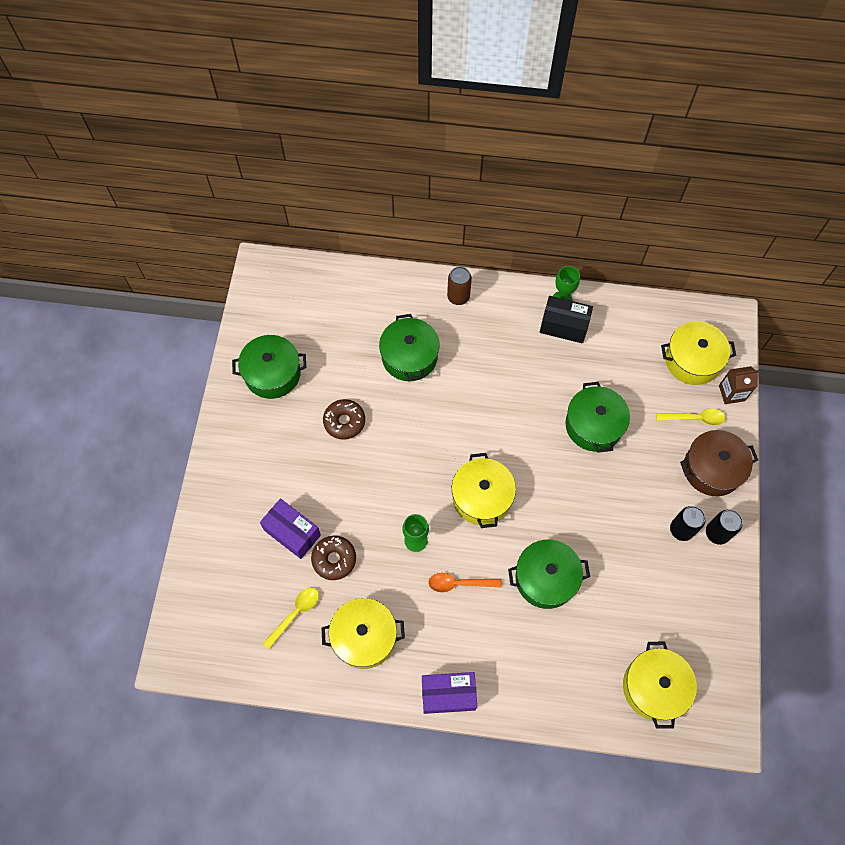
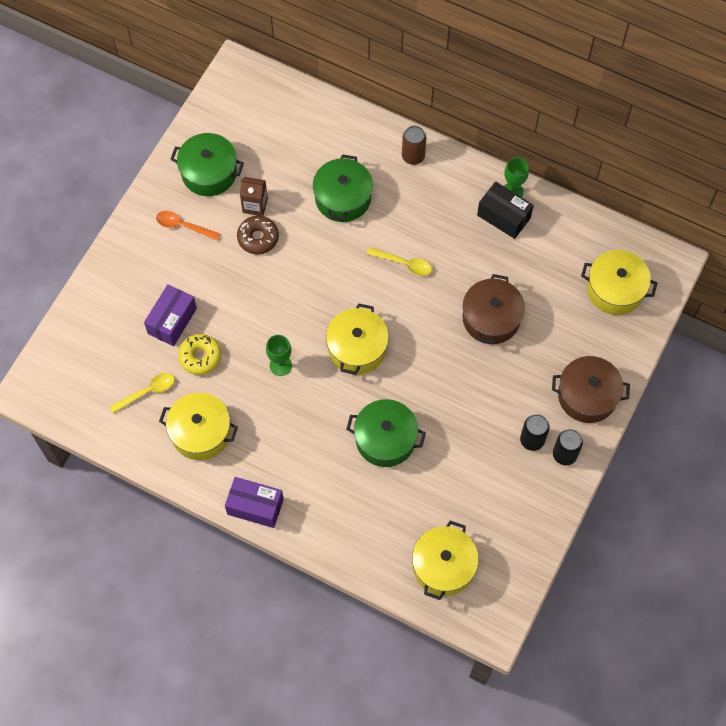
camera: 20 degrees right, 0 degrees up
(292, 532) = (172, 321): purple box -> purple box turned 60 degrees clockwise
(334, 559) = (200, 357): brown donut -> yellow donut
(459, 583) = (304, 416): orange spoon -> orange spoon (183, 226)
(593, 425) = (491, 318): green pot -> brown pot
(695, 418) = (592, 344): yellow spoon -> yellow spoon (404, 264)
(731, 393) = (640, 332): brown carton -> brown carton (255, 205)

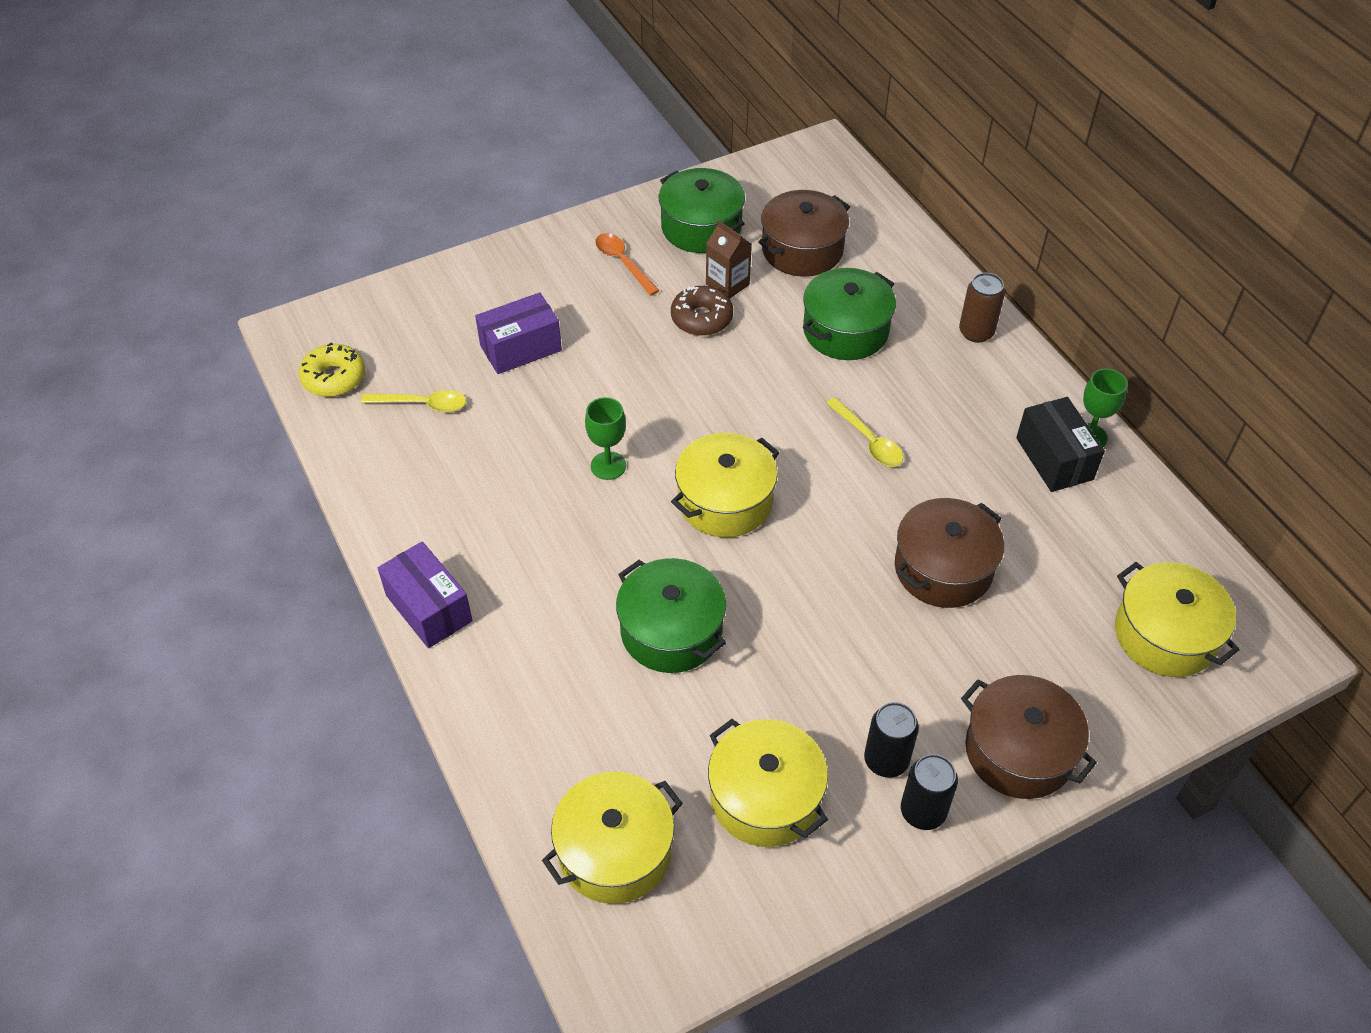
camera: 35 degrees right, 15 degrees down
(200, 357) = (518, 402): yellow donut -> yellow donut (334, 378)
(201, 432) = (442, 483): yellow pot -> yellow pot (765, 797)
(279, 154) = (802, 250): none -> brown pot

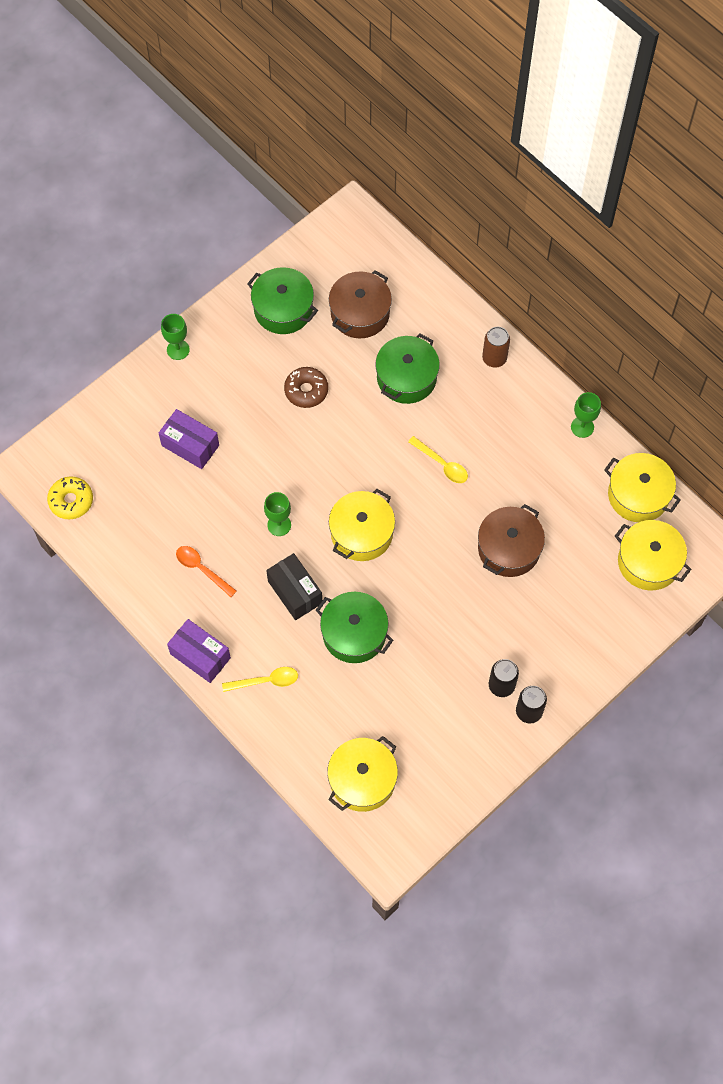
camera: 15 degrees left, 15 degrees up
(422, 404) = (139, 507): yellow spoon -> yellow spoon (266, 681)
(521, 348) = (190, 445): purple box -> purple box turned 75 degrees clockwise
(547, 243) = (178, 349): none -> green goblet
(623, 263) = (237, 355): orange spoon -> orange spoon (202, 569)
(727, 284) = (316, 357): brown carton -> none
(765, 797) = (438, 726): yellow pot -> yellow pot (638, 495)
(1019, 751) = (576, 660): brown pot -> none
(1054, 458) = (563, 449): black box -> black box (295, 592)

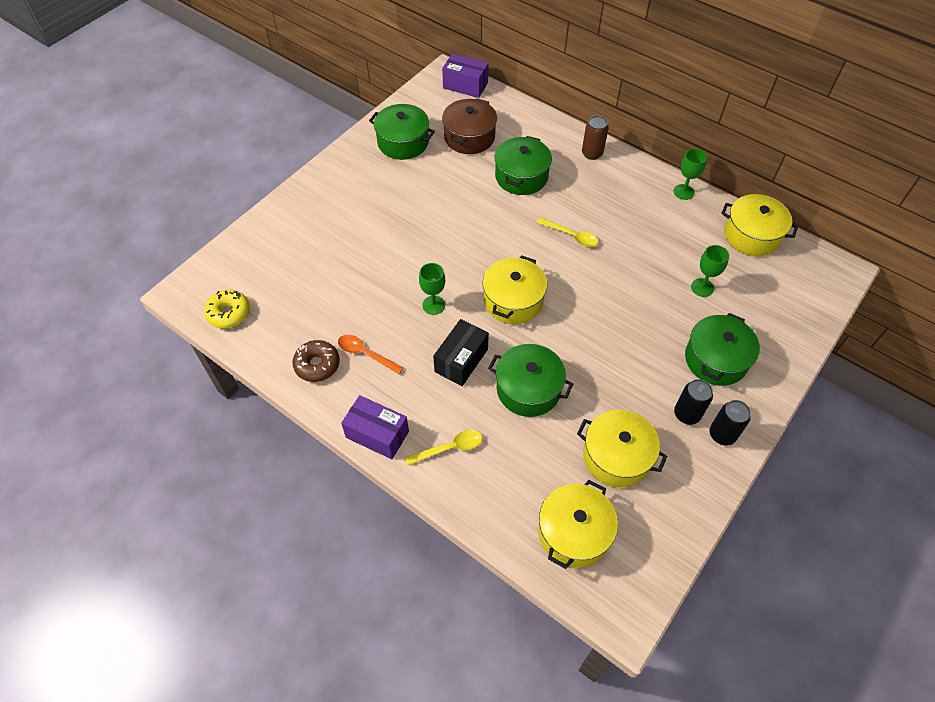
camera: 10 degrees left, 10 degrees down
(178, 349) = (315, 182): green goblet -> green goblet (702, 287)
(190, 445) = (338, 252): purple box -> purple box (465, 85)
(295, 592) = (461, 360): black box -> black box turned 75 degrees clockwise
(306, 390) = (436, 197): brown donut -> brown donut (317, 365)
(509, 549) = (653, 294): brown pot -> none
(549, 633) = (715, 359): none -> green pot
(648, 562) = (782, 286): yellow pot -> yellow pot (616, 456)

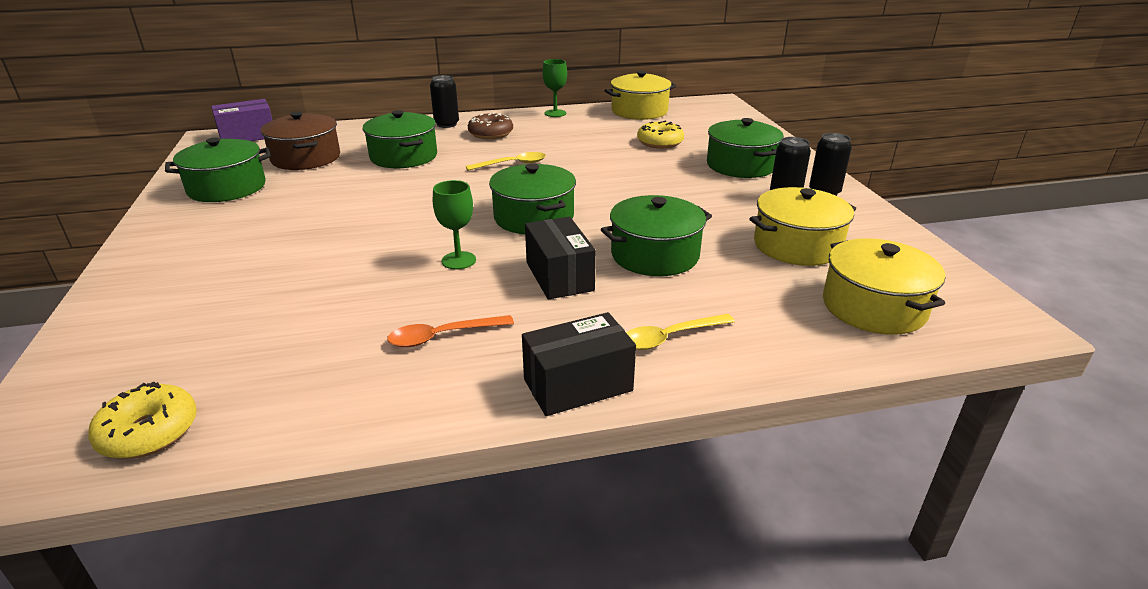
camera: 50 degrees left, 25 degrees down
(317, 365) = (391, 385): brown donut -> brown donut (491, 134)
(377, 434) = (578, 385): purple box -> black box
(449, 448) = (670, 337): yellow spoon -> yellow spoon turned 135 degrees counterclockwise
(513, 301) = (534, 217): yellow pot -> green pot
(592, 153) = (446, 124): brown can -> black can
(702, 287) = (660, 142): green goblet -> yellow donut

